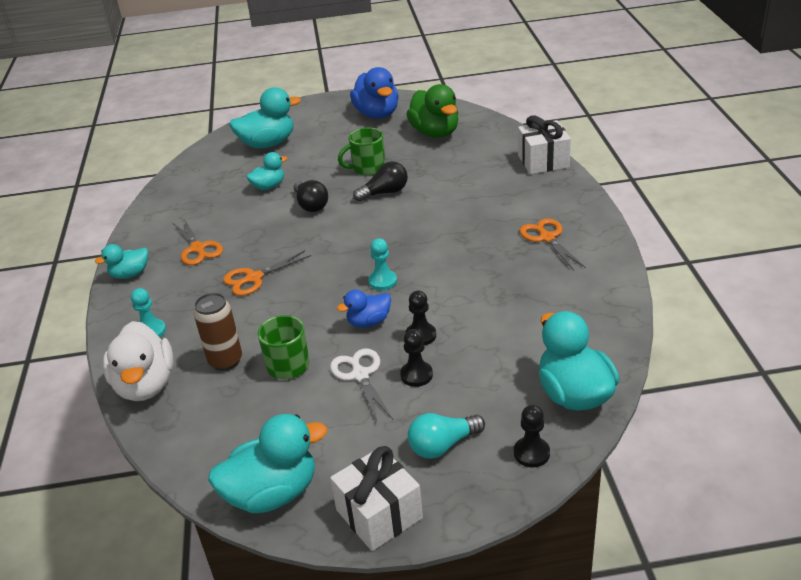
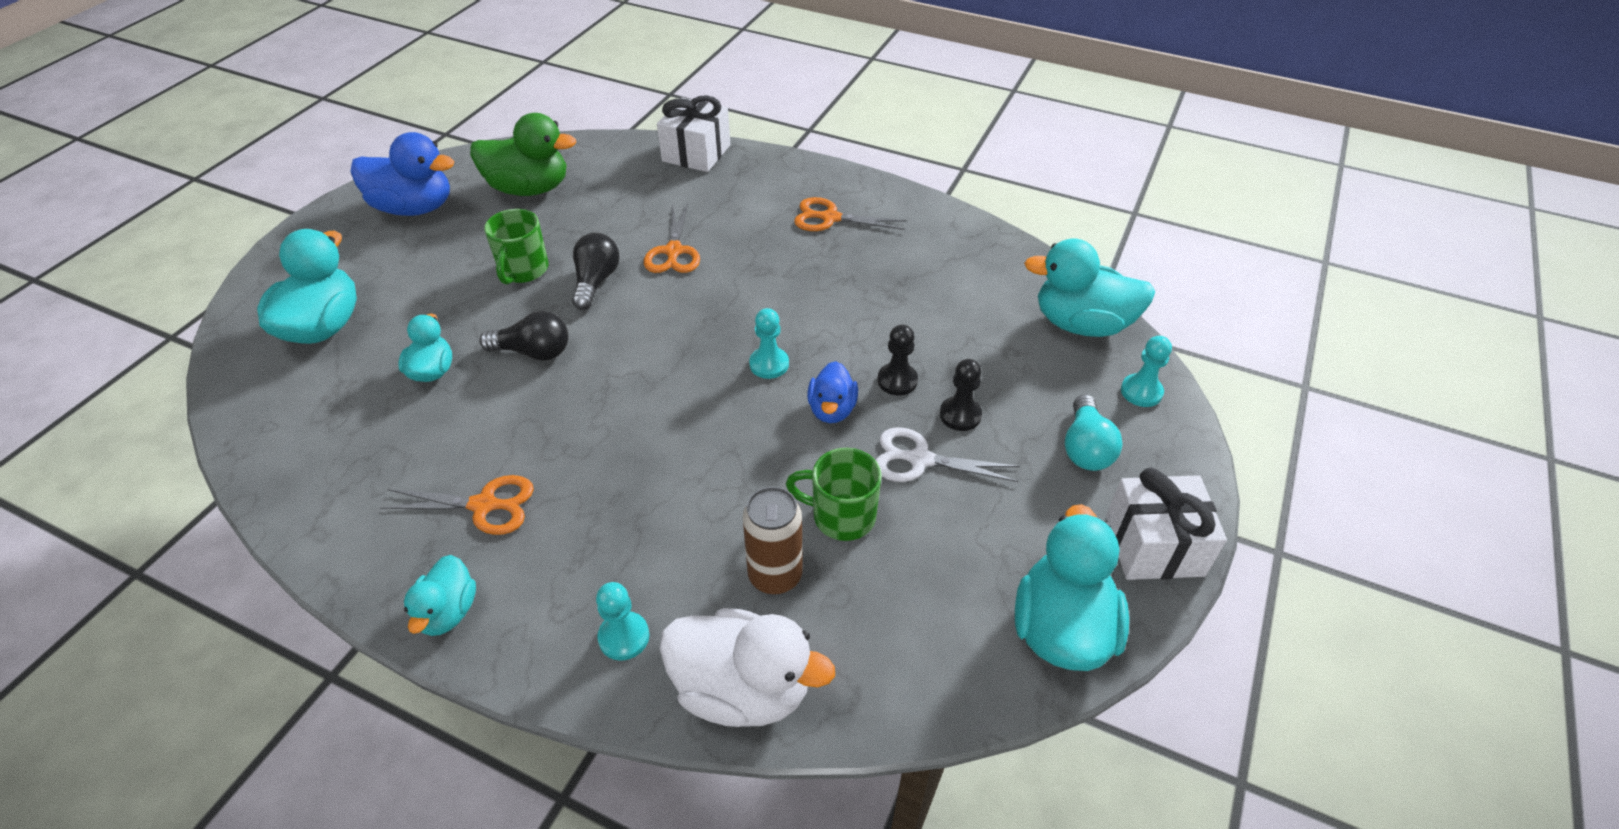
camera: 60 degrees left, 10 degrees up
(254, 278) = (628, 474): orange scissors -> orange scissors (673, 251)
(531, 453) = (1141, 392): black pawn -> turquoise pawn

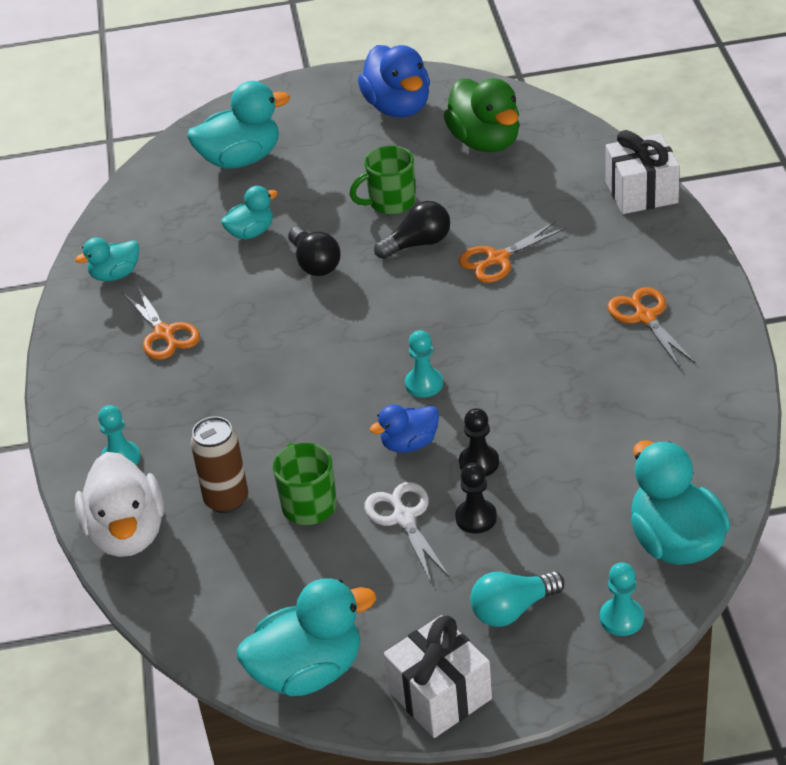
camera: 60 degrees right, 5 degrees down
(448, 612) = (76, 373): turquoise duck -> turquoise duck (115, 275)

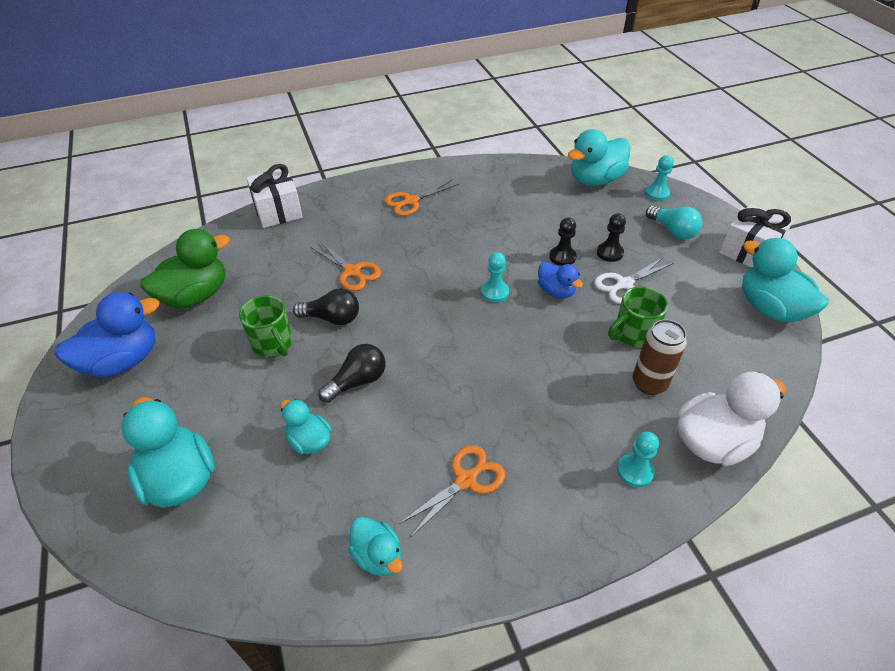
camera: 105 degrees left, 5 degrees up
(418, 244) = (332, 318): black light bulb -> black light bulb turned 135 degrees clockwise

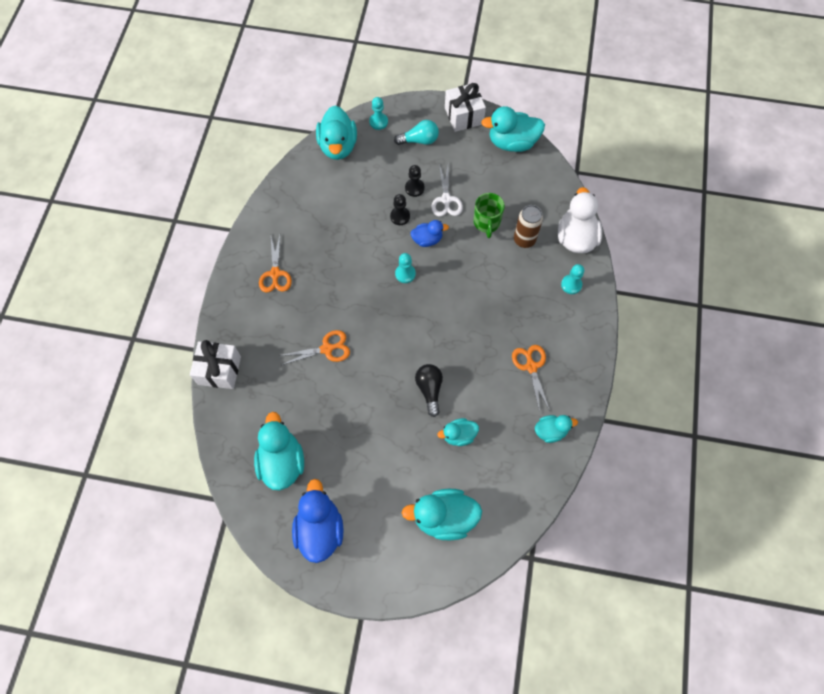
camera: 60 degrees left, 20 degrees up
(195, 296) = (282, 462): green duck -> turquoise duck
(273, 343) = (365, 427): green mug -> none
(332, 318) = (365, 381): black light bulb -> none

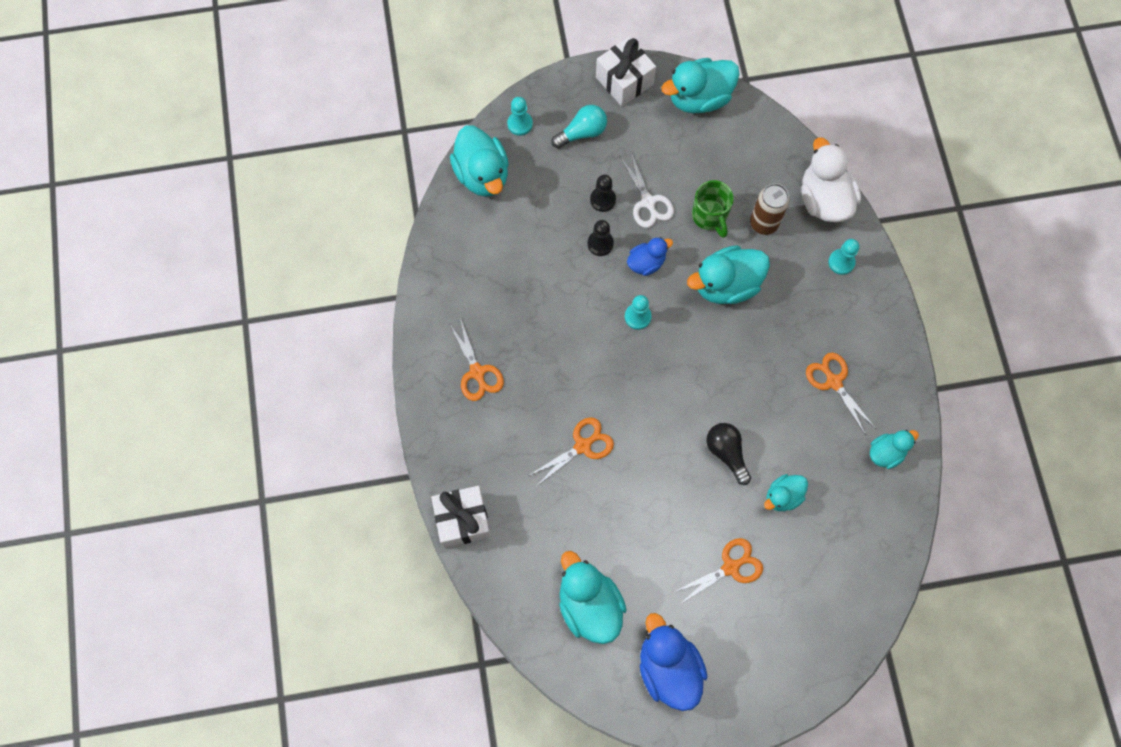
camera: 20 degrees left, 5 degrees up
(398, 473) = (731, 567): none -> orange scissors
(444, 517) = (805, 600): turquoise duck -> turquoise duck (726, 285)

